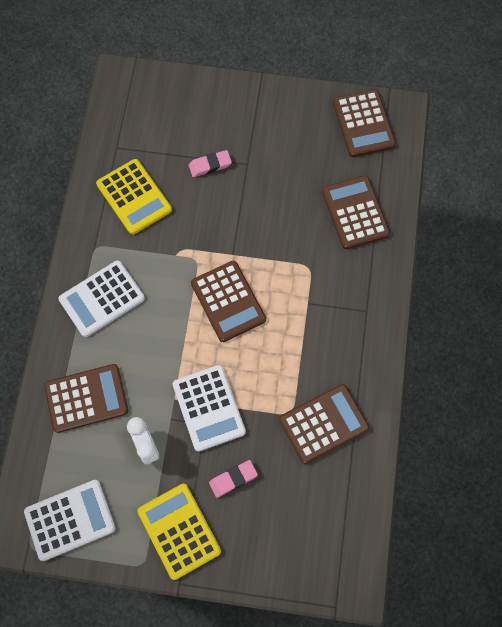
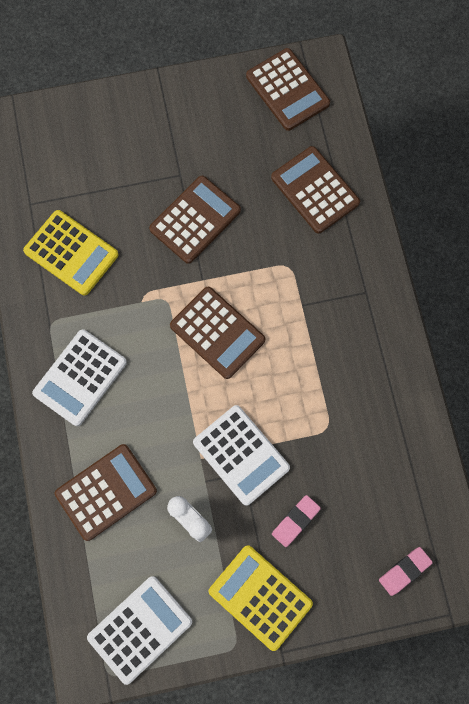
camera: 20 degrees left, 5 degrees up
(210, 165) = (140, 190): pink eraser -> pink eraser (404, 571)
(323, 424) = (367, 428): brown calculator -> brown calculator (195, 220)

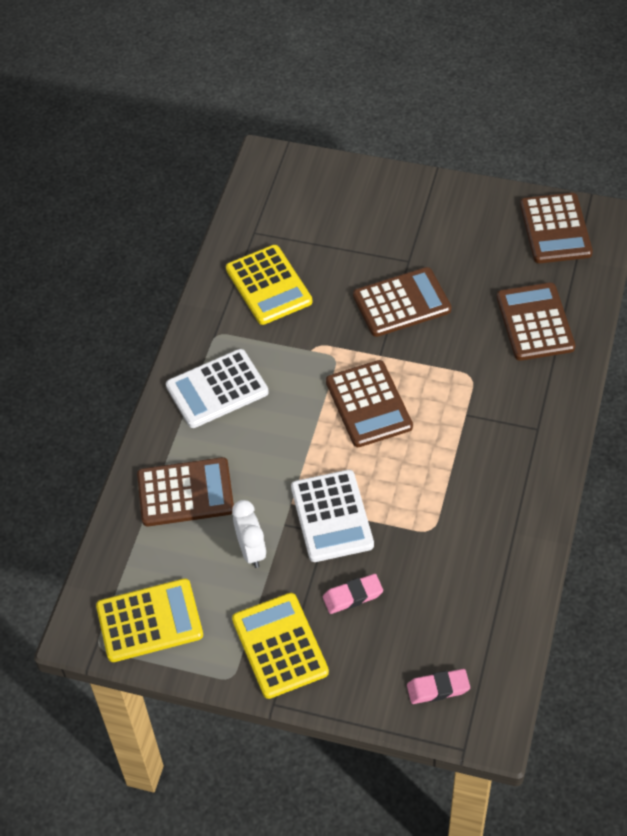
camera: 30 degrees right, 20 degrees down
(140, 629) = (149, 621): white calculator -> yellow calculator

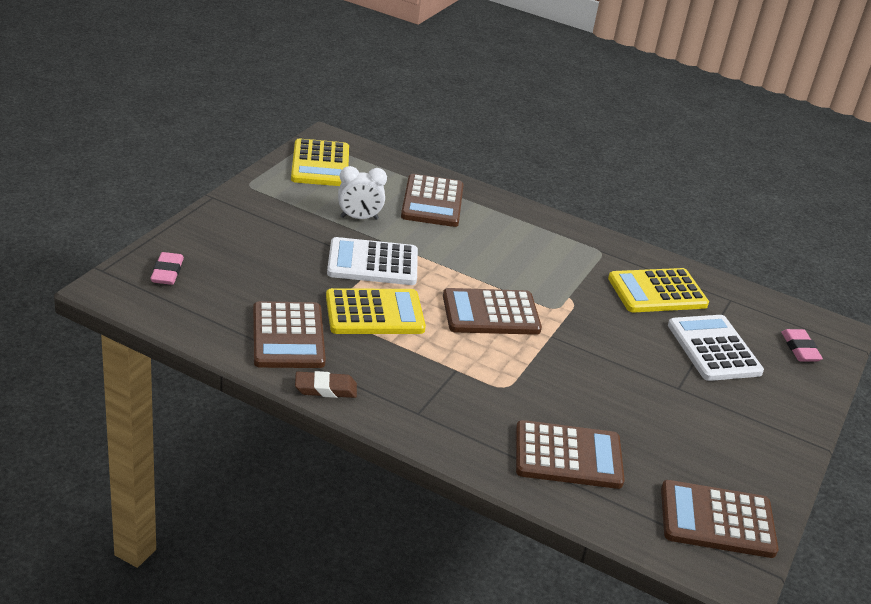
camera: 95 degrees right, 20 degrees down
(217, 389) = (537, 238): white calculator -> white calculator (713, 349)
(280, 646) = (261, 210): yellow calculator -> yellow calculator (374, 313)
(352, 596) = (285, 254): pink eraser -> pink eraser (800, 349)
(401, 303) = (618, 367): brown calculator -> brown calculator (288, 336)
(543, 501) = (325, 389): none -> brown eraser

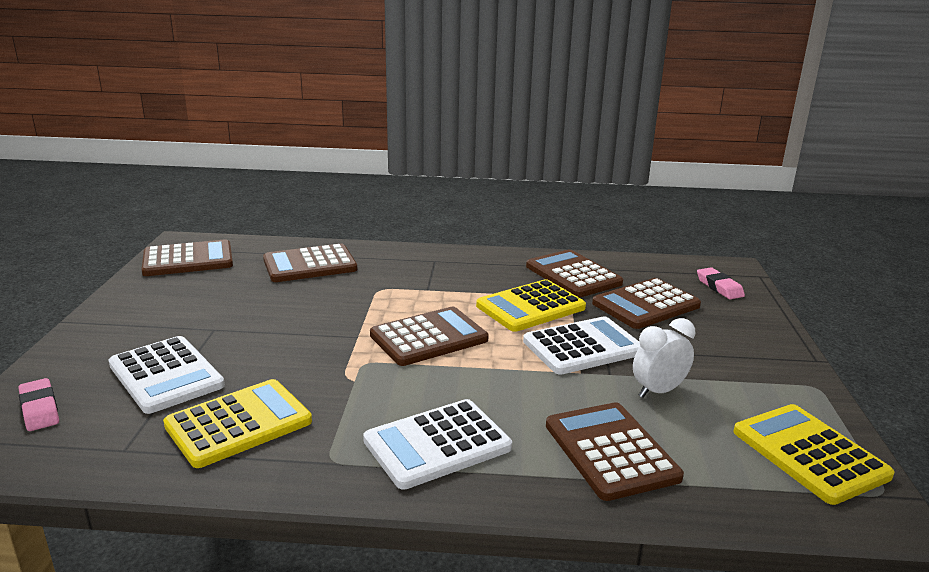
camera: 160 degrees right, 10 degrees down
(267, 279) = (646, 305): none -> brown calculator
(325, 389) = (509, 256): brown eraser -> none
(533, 238) = (437, 444): none -> white calculator

